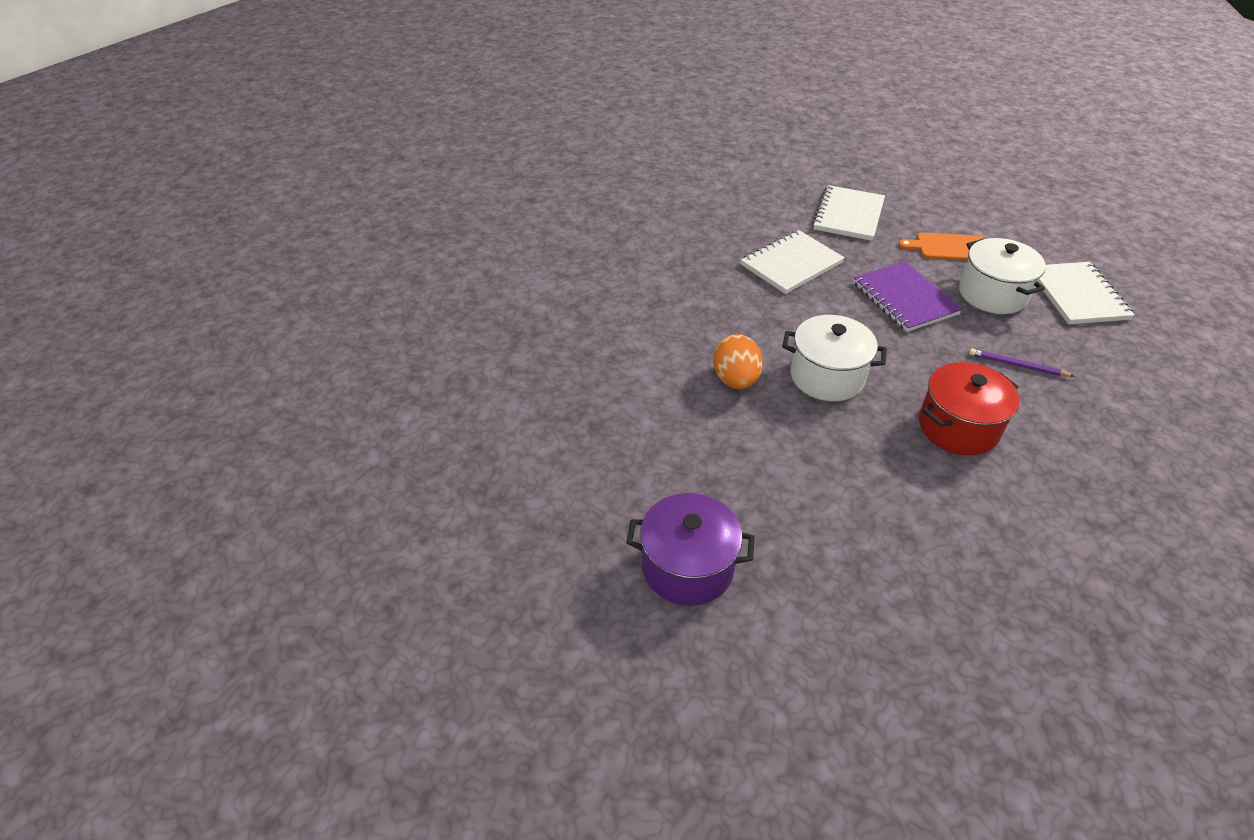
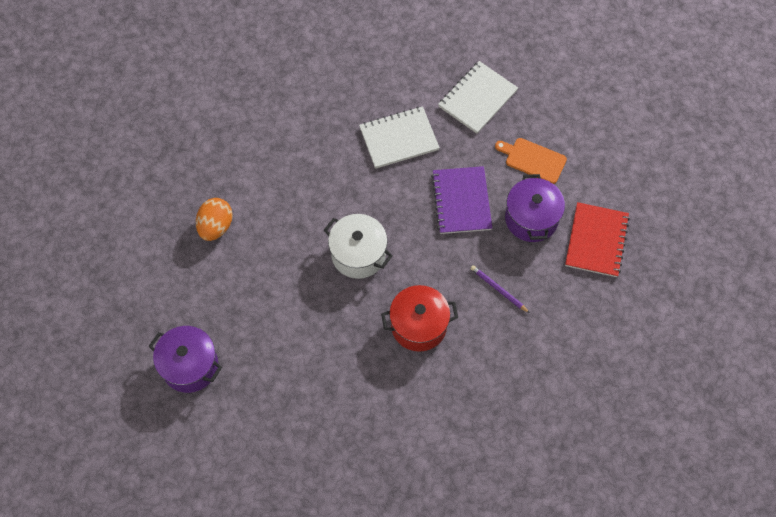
camera: 20 degrees right, 20 degrees up
(735, 380) = (294, 236): orange egg -> orange egg (216, 226)
(992, 294) = (531, 218): white pot -> purple pot
(1077, 295) = (596, 241): white notebook -> red notebook

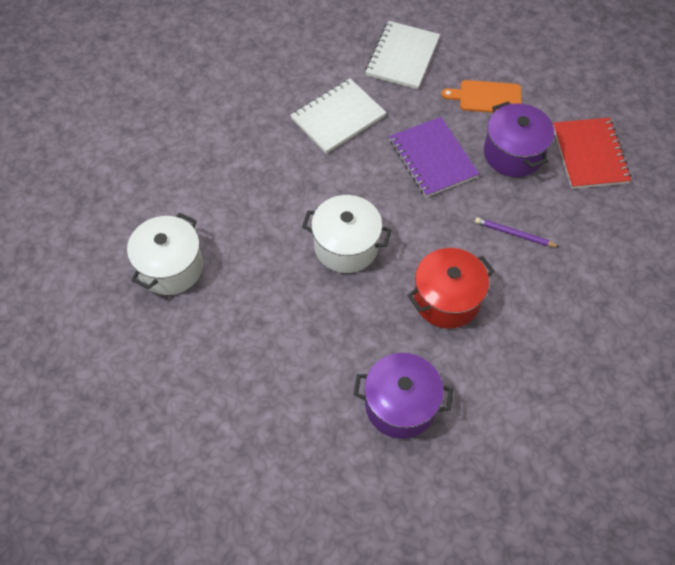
camera: 20 degrees left, 5 degrees down
(190, 366) = (200, 434): purple pot -> purple pot (400, 405)
(216, 226) = (170, 267): orange egg -> white pot

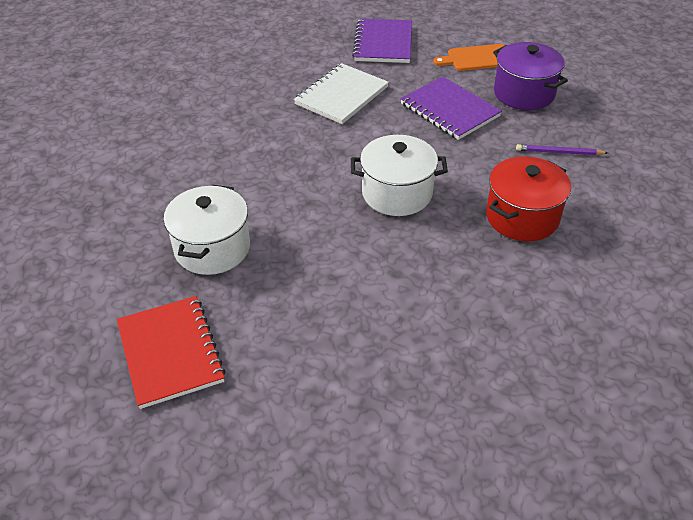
camera: 15 degrees left, 15 degrees down
(400, 405) = (522, 320): purple pot -> none
(402, 57) = (383, 43): white notebook -> purple notebook
(589, 155) = (594, 82): red notebook -> red notebook (170, 352)

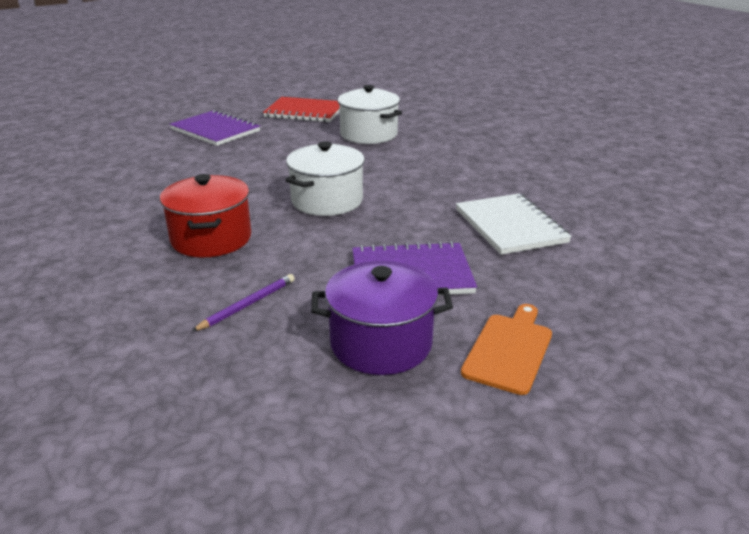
camera: 125 degrees right, 15 degrees down
(383, 43) = (616, 292): purple notebook -> purple notebook (215, 130)

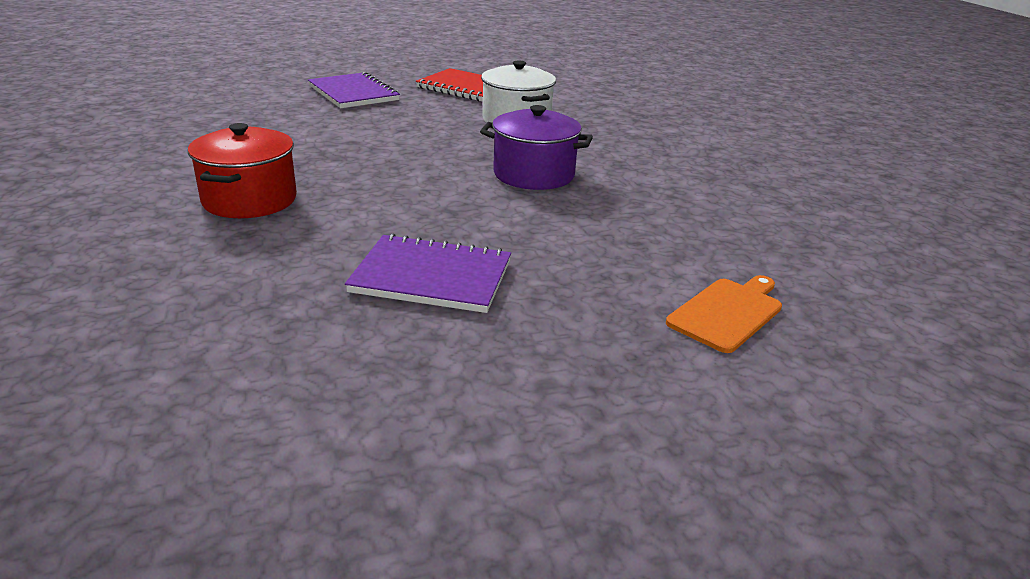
camera: 15 degrees right, 0 degrees up
(247, 304) = (224, 274): purple pencil -> none
(327, 201) = (407, 182): white pot -> none
(381, 343) = (329, 346): purple pot -> purple pot (533, 174)
(509, 350) = (472, 386): orange cutting board -> orange cutting board (727, 312)
(510, 226) = (597, 246): white notebook -> none

